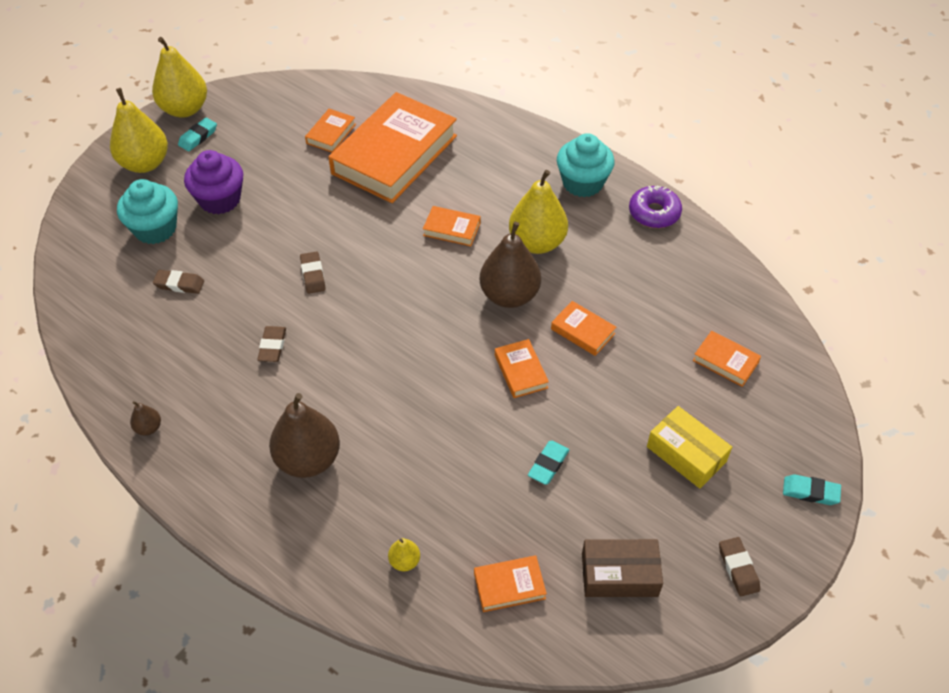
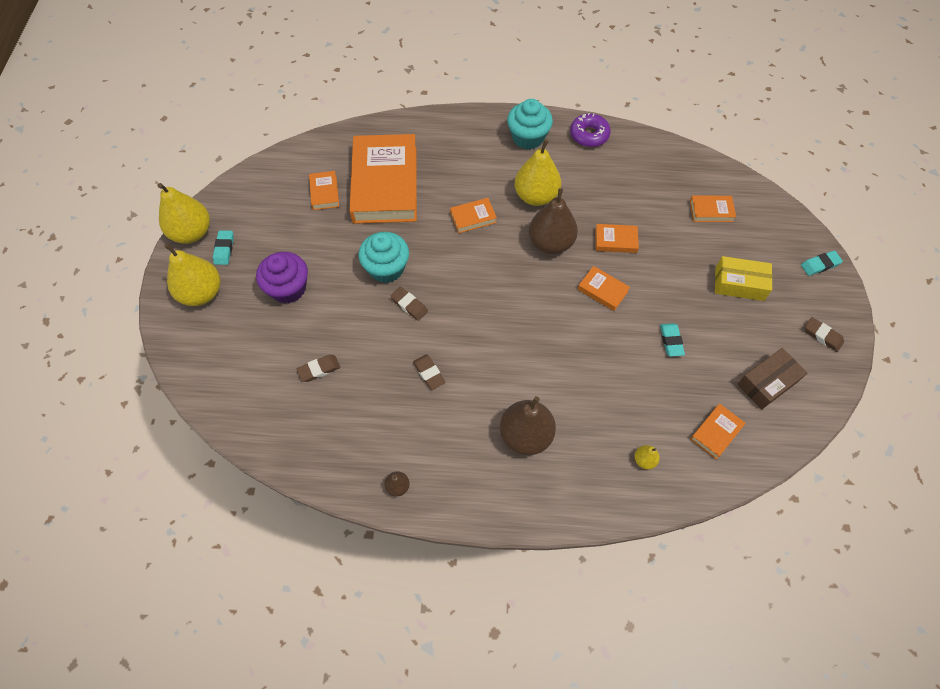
camera: 35 degrees left, 10 degrees up
(155, 229) = (259, 339): turquoise cupcake -> turquoise cupcake (386, 268)

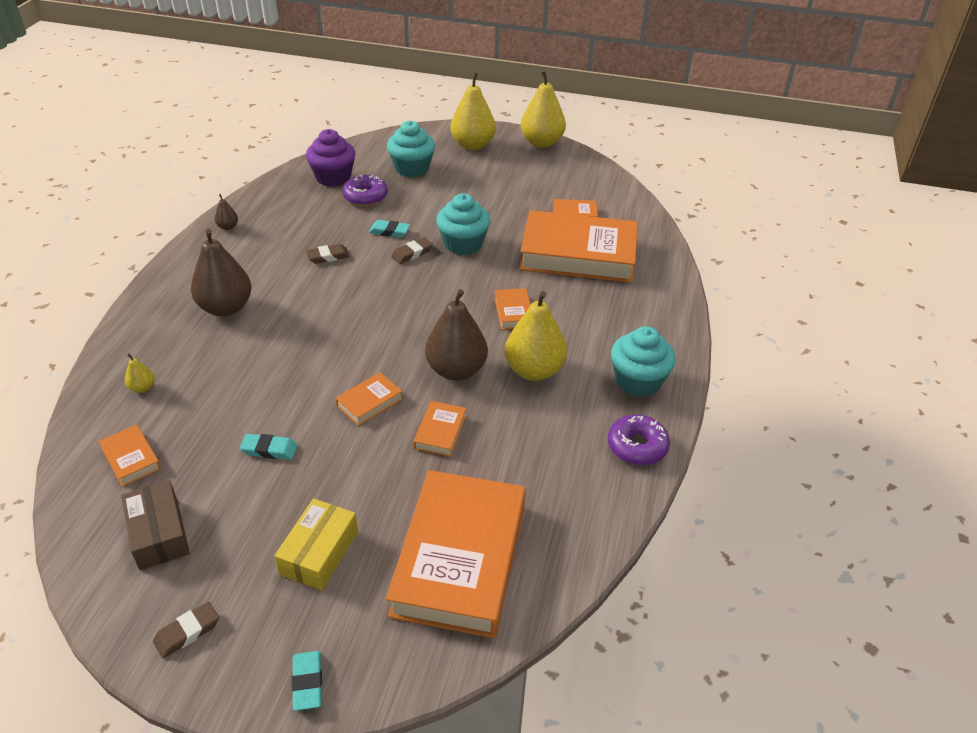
camera: 100 degrees right, 20 degrees down
(224, 249) = (517, 157): turquoise eraser -> turquoise eraser (389, 231)
(257, 340) = (412, 168): none -> turquoise cupcake
(288, 288) = (460, 187): purple cupcake -> purple cupcake (333, 177)
(319, 369) = (365, 197): brown eraser -> purple donut
(711, 211) = (460, 558): orange book -> orange book, size x2.40

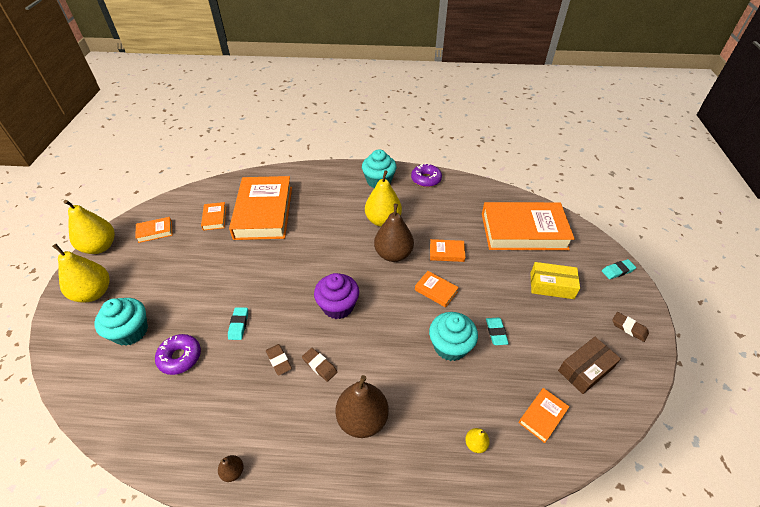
camera: 100 degrees left, 5 degrees up
(333, 177) = (139, 396): purple cupcake -> purple cupcake (338, 306)
(412, 253) = (269, 302): brown eraser -> brown eraser (319, 366)
(463, 244) = (255, 273): turquoise cupcake -> turquoise cupcake (450, 346)
(513, 312) = (331, 236): orange book -> orange book (155, 231)

